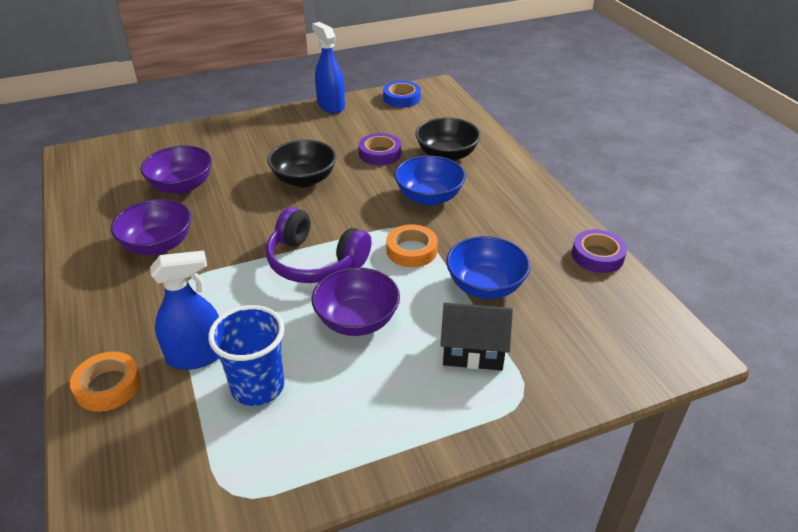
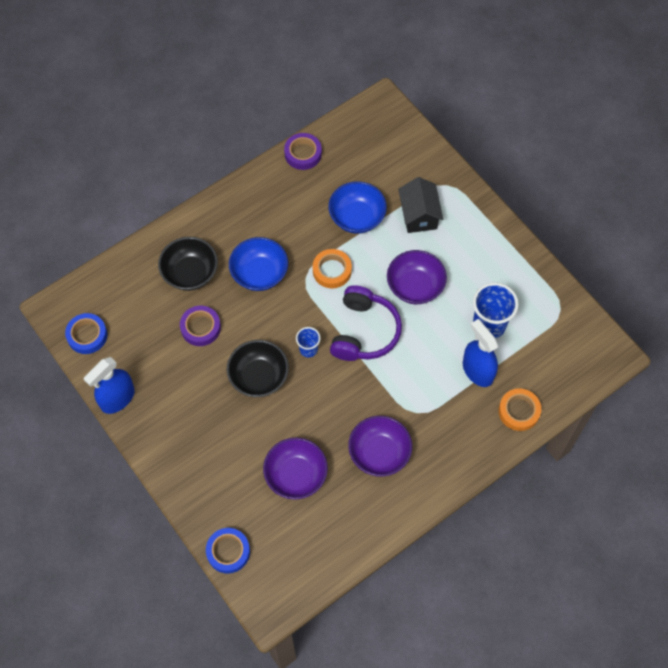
camera: 105 degrees left, 25 degrees up
(144, 140) = (228, 551): none -> blue tape
(316, 216) = (308, 349): none -> blue cup

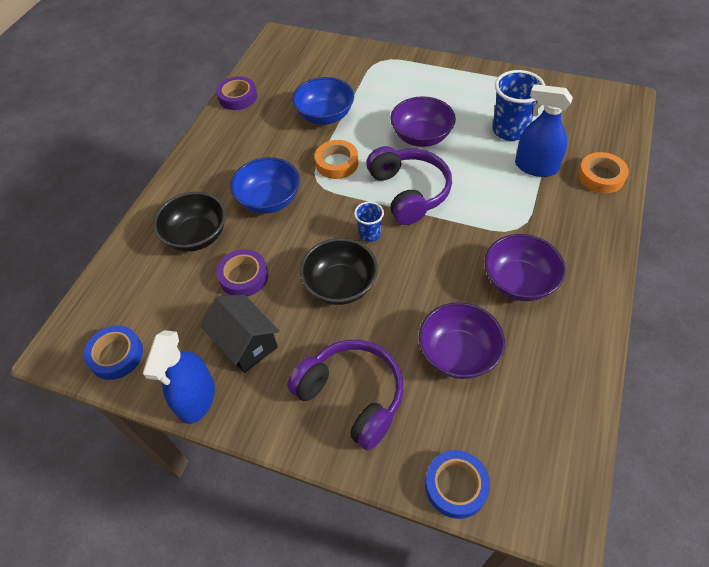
camera: 30 degrees left, 10 degrees down
(210, 459) = (352, 396): none -> purple headphones
(419, 215) = (377, 89): black house -> black house (246, 343)

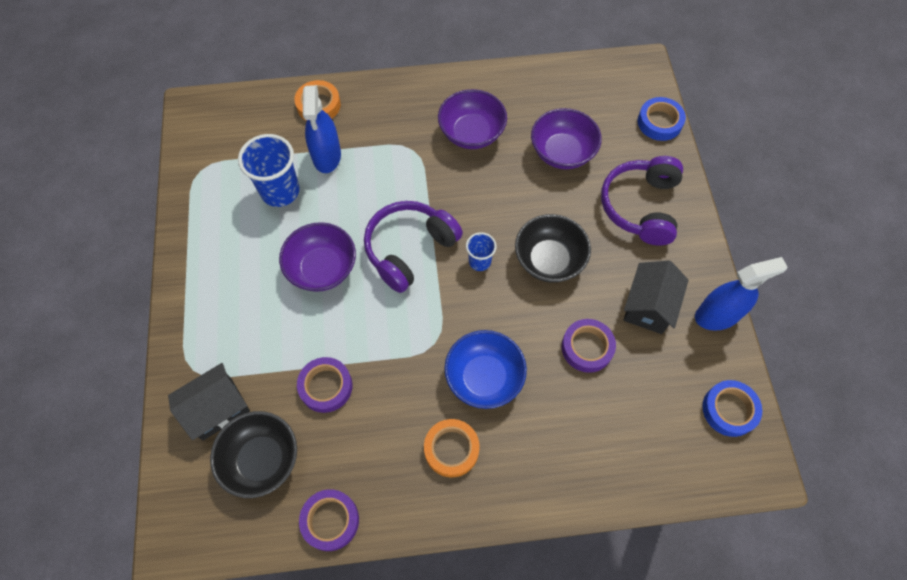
camera: 120 degrees left, 10 degrees up
(197, 236) = (567, 424): black bowl -> black bowl (262, 459)
(325, 116) = (326, 386): blue bowl -> purple tape
(337, 163) = (399, 335): orange tape -> orange tape (451, 449)
(346, 66) = (217, 408): none -> black house

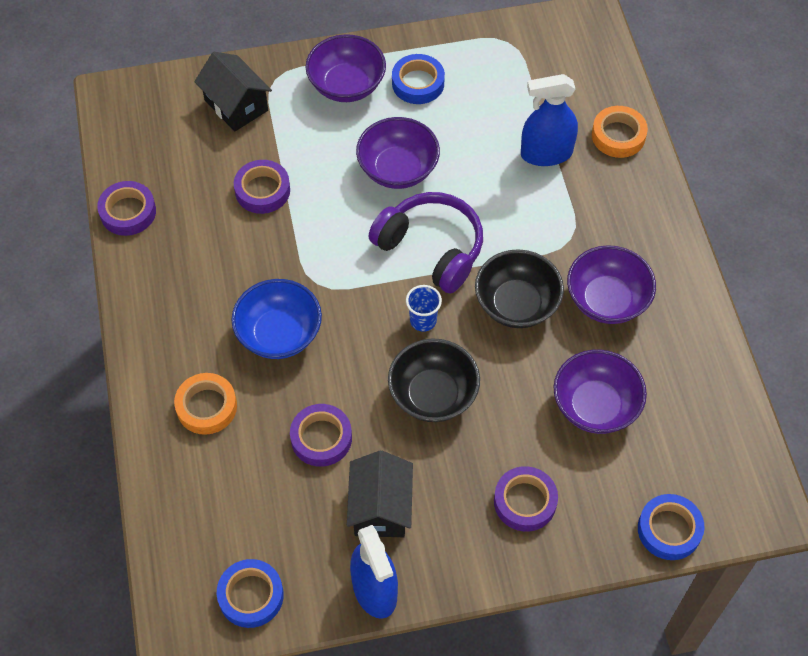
camera: 85 degrees right, 5 degrees down
(217, 305) = (346, 85): none -> purple bowl
(229, 244) = (418, 83): none -> blue tape
(262, 459) = (186, 149): black bowl -> black bowl (516, 304)
(280, 191) = (491, 117): blue cup -> none
(451, 449) = (199, 308): orange tape -> orange tape (206, 407)
(640, 206) = (525, 501): purple headphones -> purple tape
(648, 306) = (380, 508): black house -> black house turned 75 degrees clockwise

